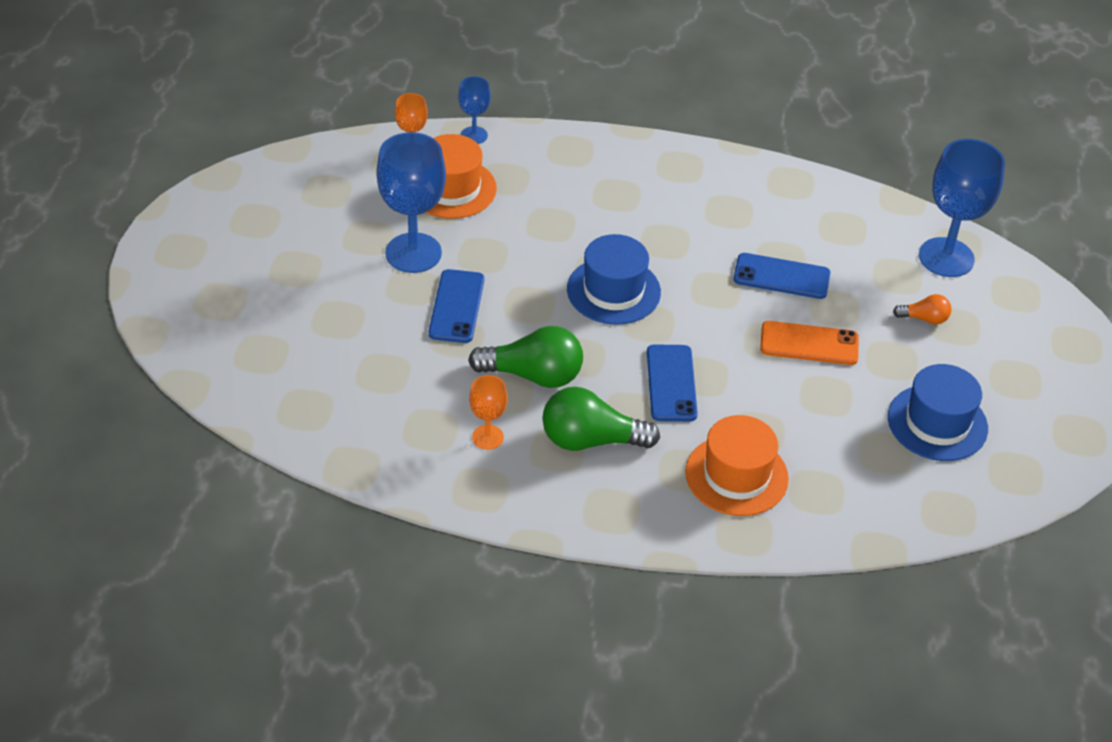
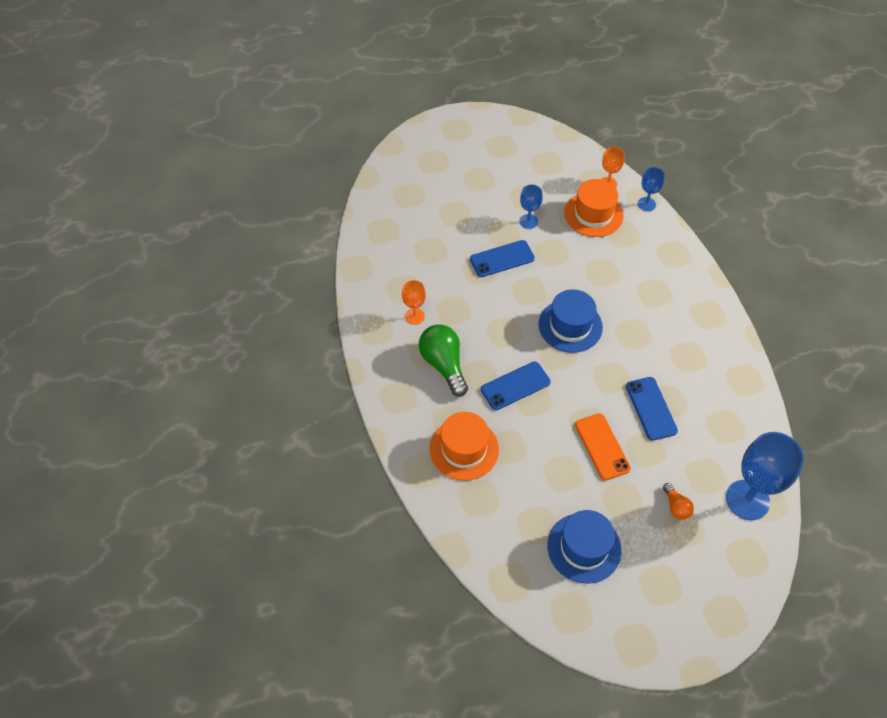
camera: 65 degrees right, 10 degrees up
(413, 253) = (528, 221): blue goblet -> blue goblet, size x0.51
(533, 375) = (475, 317): green light bulb -> none

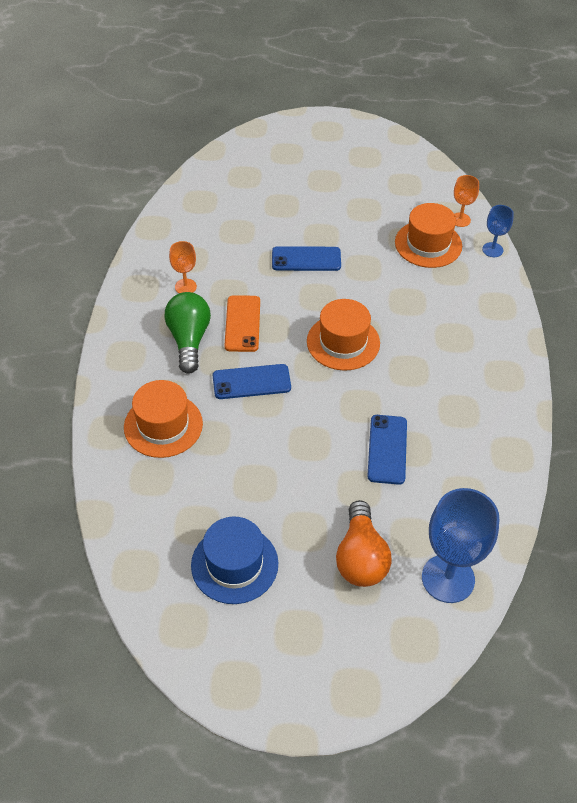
camera: 20 degrees right, 5 degrees down
(528, 221) = (354, 232): blue goblet -> none
(570, 326) = (343, 342): blue hat -> orange hat
(602, 446) = (311, 470): orange phone -> orange phone (242, 323)
(676, 506) = (361, 557): orange light bulb -> orange light bulb, size x1.96

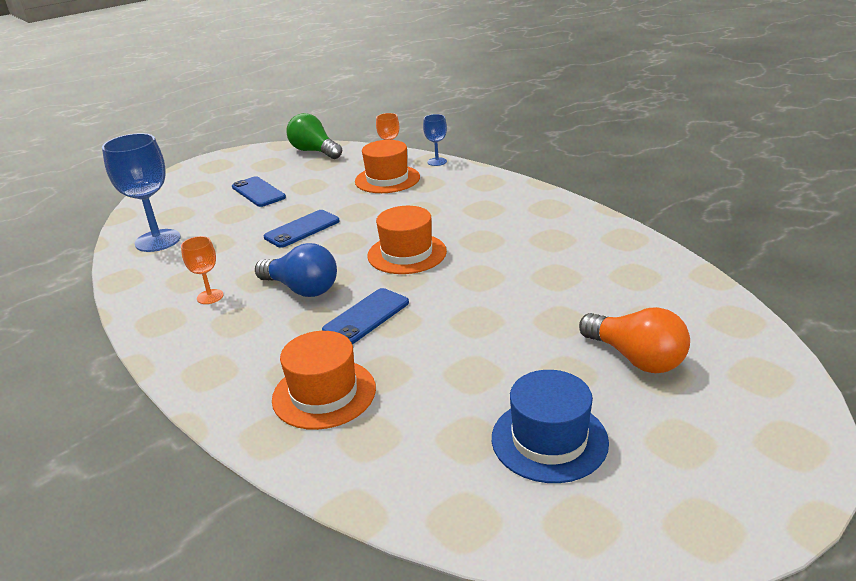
camera: 40 degrees left, 20 degrees down
(189, 340) = (264, 325): green light bulb -> green light bulb (314, 151)
(242, 323) = (302, 289): orange phone -> blue light bulb
(387, 449) = (541, 287): blue phone -> blue phone (258, 192)
(448, 578) = (712, 325): blue goblet -> blue goblet (158, 240)

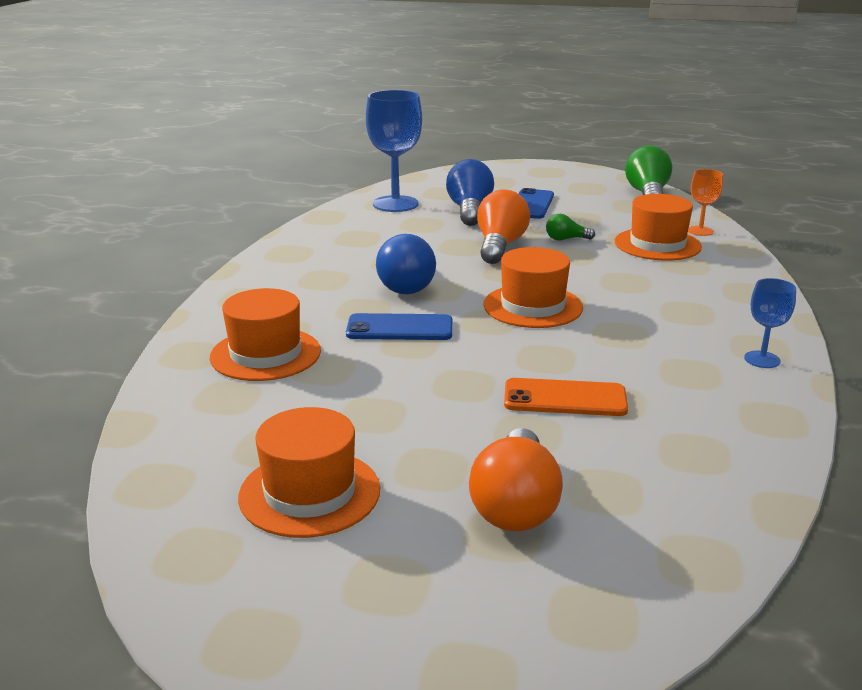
camera: 50 degrees right, 5 degrees down
(210, 297) = (344, 255): orange goblet -> none
(226, 217) = (469, 211): none -> blue light bulb
(302, 229) = (500, 246): blue phone -> orange light bulb
(331, 203) = (566, 239): none -> green light bulb
(437, 162) = (742, 253): blue goblet -> blue goblet (762, 359)
(536, 291) = (565, 398): none -> orange phone
(549, 440) = (309, 493): blue hat -> orange hat

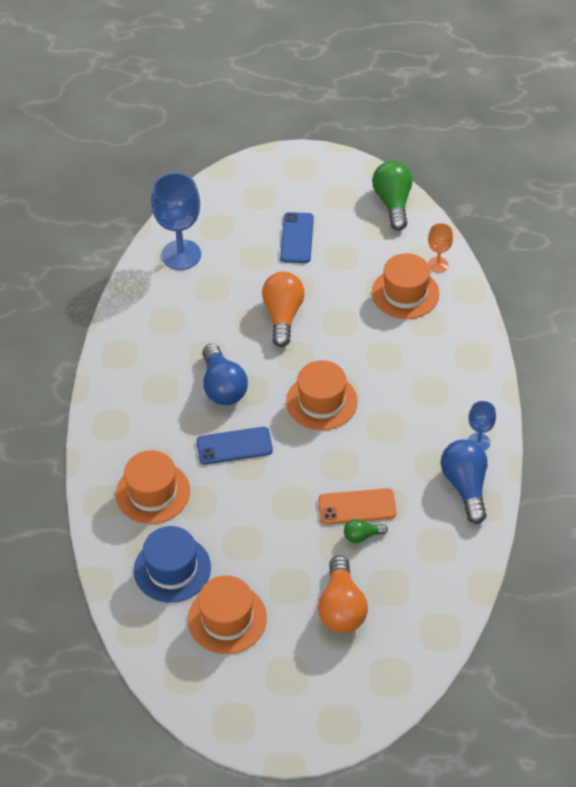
camera: 10 degrees left, 25 degrees up
(250, 427) = (172, 569): none -> blue hat
(469, 211) = (247, 258): blue light bulb -> blue light bulb (465, 486)
(566, 239) = (333, 296): green light bulb -> green light bulb (362, 536)

